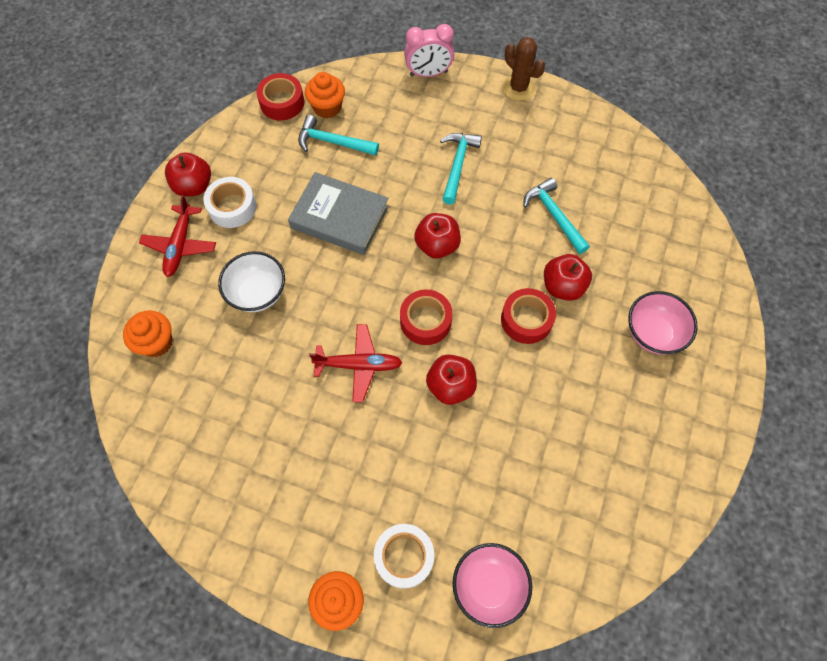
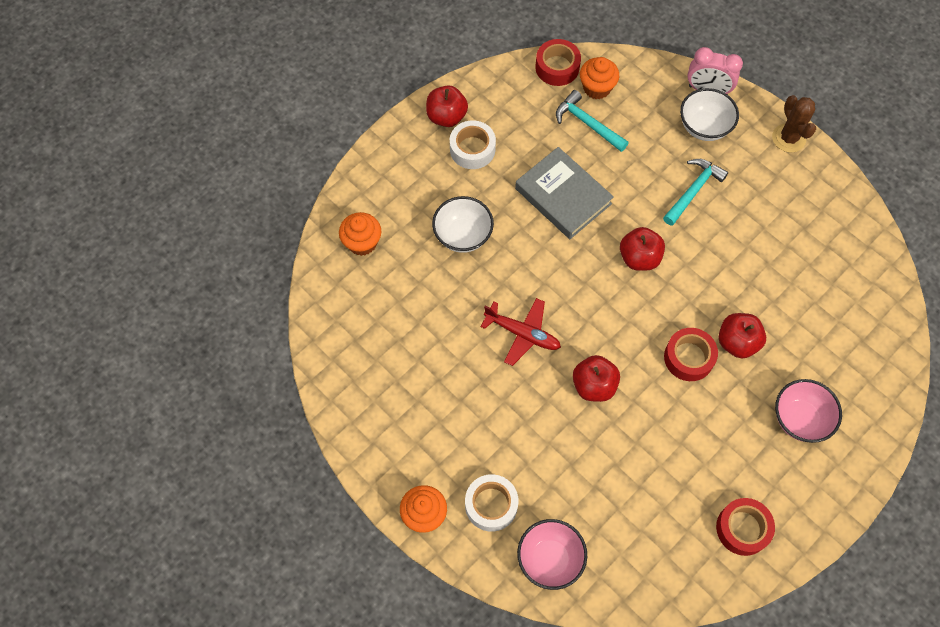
camera: 25 degrees right, 0 degrees up
(180, 245) = (414, 166): red plane -> none
(425, 321) = (598, 320): red tape -> red tape (742, 528)
(440, 106) = (704, 127): none -> white bowl
(554, 216) = (762, 274): turquoise hammer -> none

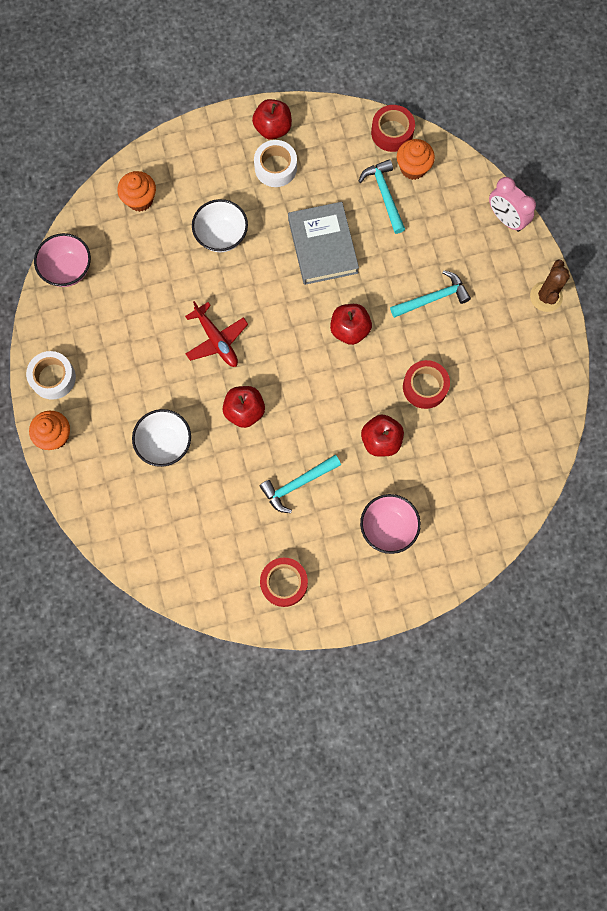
camera: 30 degrees right, 10 degrees up
(491, 505) = (108, 457): white tape -> white tape (53, 378)
(550, 559) = (125, 521): pink bowl -> pink bowl (68, 269)
(688, 357) = (334, 431): red tape -> red tape (425, 387)
(690, 426) = (297, 484): none -> turquoise hammer
(704, 127) = (480, 249): white bowl -> white bowl (165, 443)

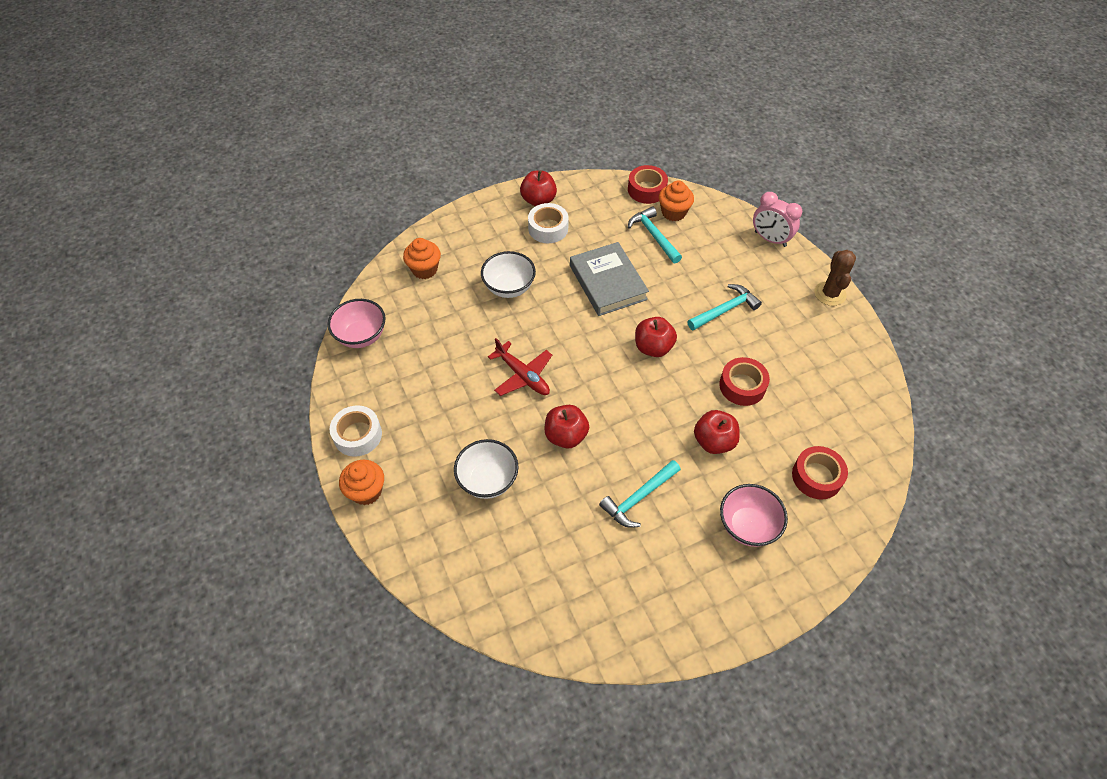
camera: 10 degrees left, 20 degrees down
(284, 583) = (650, 604): red tape -> red tape (816, 476)

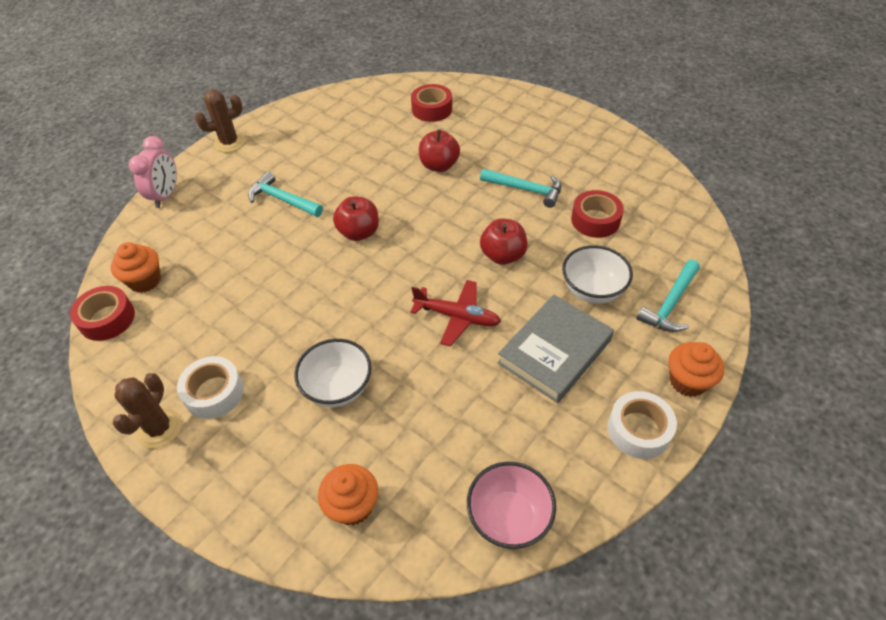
camera: 115 degrees left, 5 degrees down
(523, 376) = (457, 317): red plane -> red plane turned 90 degrees clockwise
(538, 200) = (159, 428): red apple -> brown cactus
(607, 282) = (286, 298): grey book -> grey book (555, 351)
(654, 236) = (192, 285): turquoise hammer -> turquoise hammer (670, 303)
(742, 386) = (369, 165): red tape -> red tape (595, 220)
(747, 526) = (501, 130): pink bowl -> none

